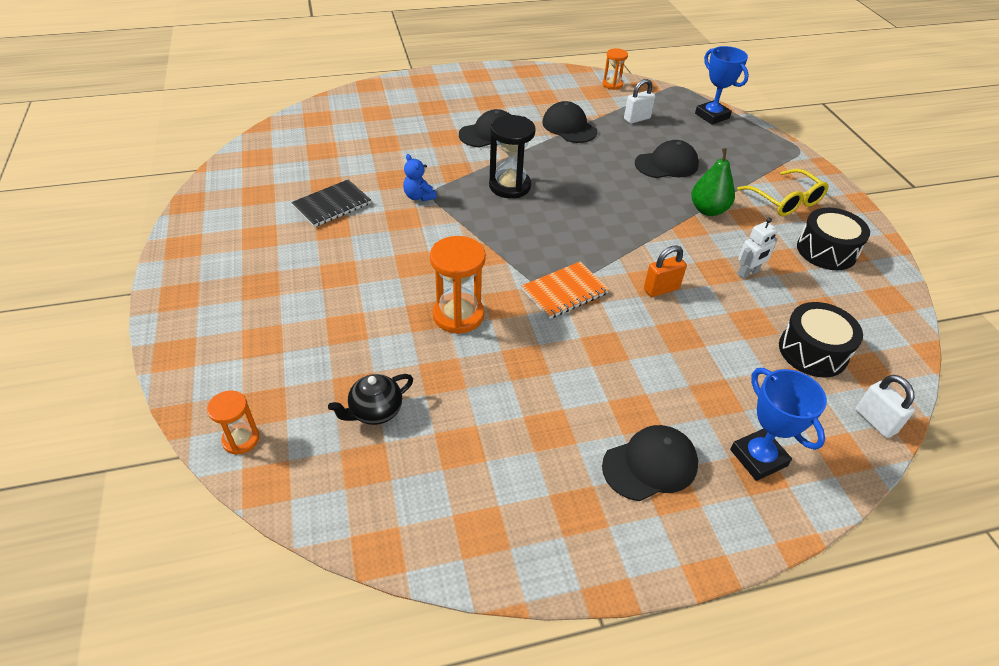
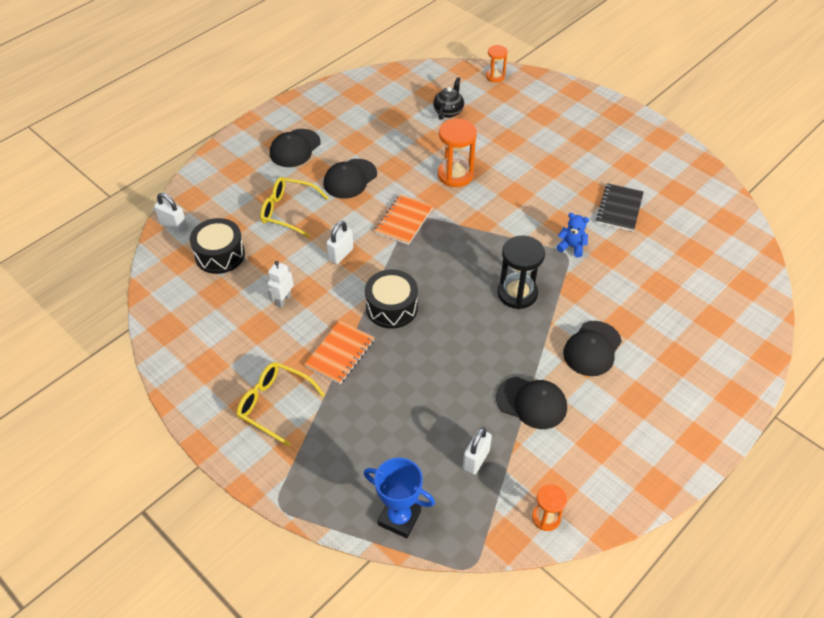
camera: 150 degrees right, 5 degrees up
(661, 289) = (341, 254): orange padlock -> white padlock
(666, 164) = (405, 397): black cap -> black cap (350, 179)
(703, 367) = (288, 211): none -> yellow glasses
(708, 210) = (340, 353): green pear -> orange notebook
(758, 458) = (239, 175): blue trophy -> none
(826, 251) = (224, 356): black drum -> black drum (391, 307)

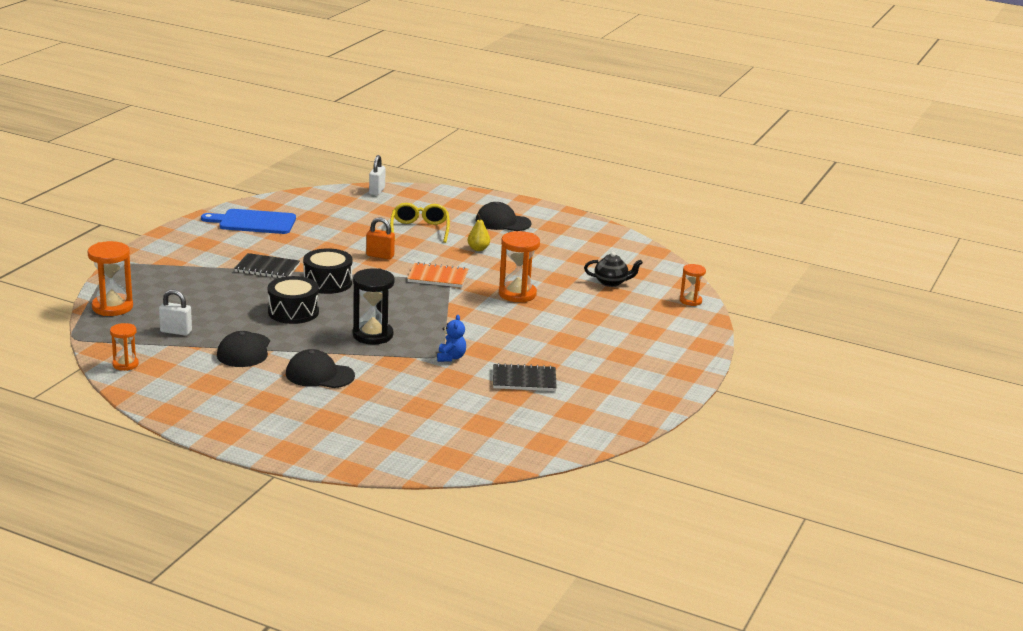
camera: 70 degrees right, 25 degrees down
(211, 347) = (254, 222): none -> blue cutting board
(220, 255) = (353, 211): black drum -> black drum (293, 312)
(274, 404) = (206, 251): yellow glasses -> none
(283, 300) = (315, 240): white robot -> none
(340, 353) = (267, 268): orange notebook -> black notebook
(341, 254) = (380, 256): white padlock -> orange padlock
(350, 179) = (478, 249): black cap -> yellow pear
(399, 518) = (112, 307): blue trophy -> orange hourglass

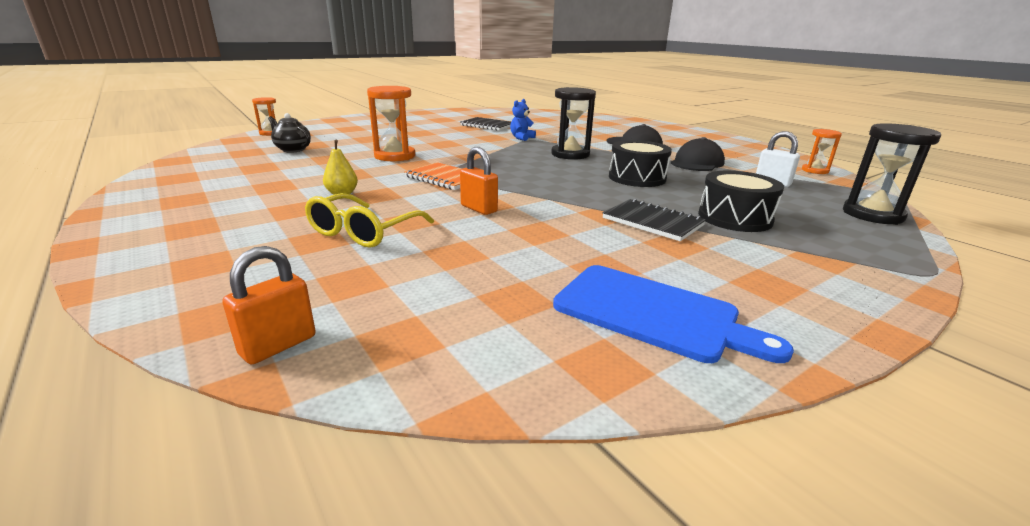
camera: 150 degrees left, 0 degrees up
(112, 307) = (872, 214): orange hourglass -> black hourglass
(327, 283) = (579, 194): black drum -> black drum (734, 218)
(377, 191) = (278, 345): white padlock -> orange padlock
(502, 222) = (226, 218): black cap -> none

